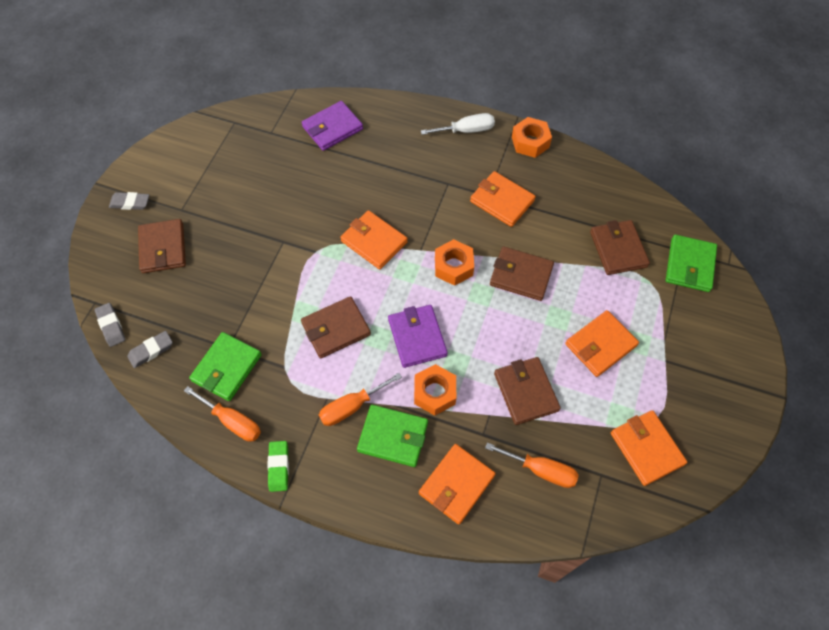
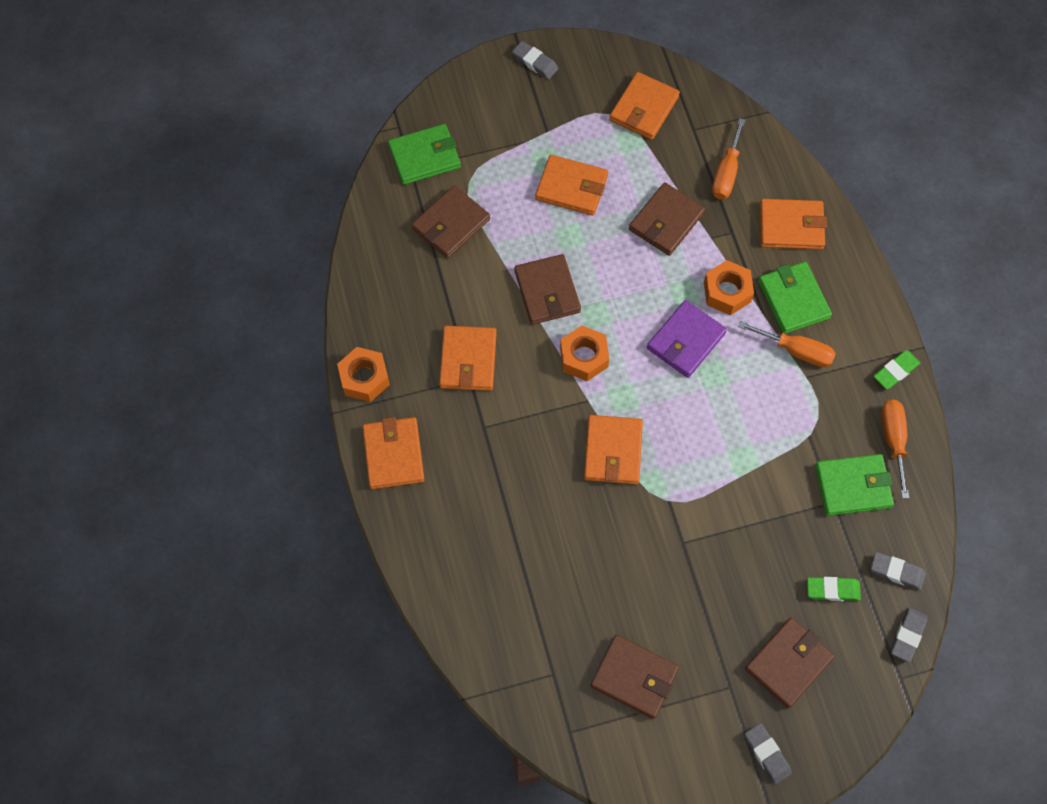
camera: 125 degrees left, 5 degrees up
(178, 304) = (832, 590): none -> green eraser
(332, 128) = (495, 606): purple wallet -> none
(336, 329) = (735, 418): brown wallet -> brown wallet (634, 677)
(466, 130) = (393, 454): white screwdriver -> orange wallet
(541, 470) = (726, 173): orange screwdriver -> orange screwdriver turned 150 degrees counterclockwise
(743, 394) = (535, 62): none -> grey eraser

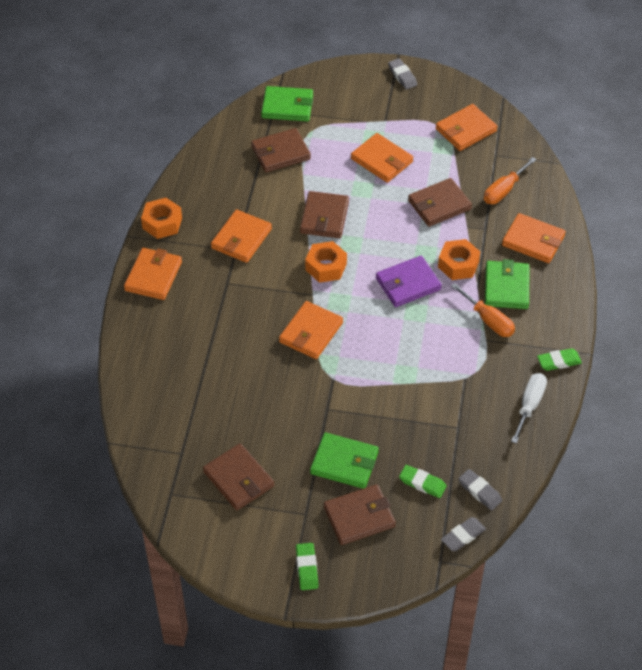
camera: 25 degrees right, 15 degrees down
(767, 754) = (306, 568): grey eraser -> green eraser
(853, 486) = (479, 423): green wallet -> green wallet (344, 463)
(893, 440) = (529, 405): orange screwdriver -> white screwdriver

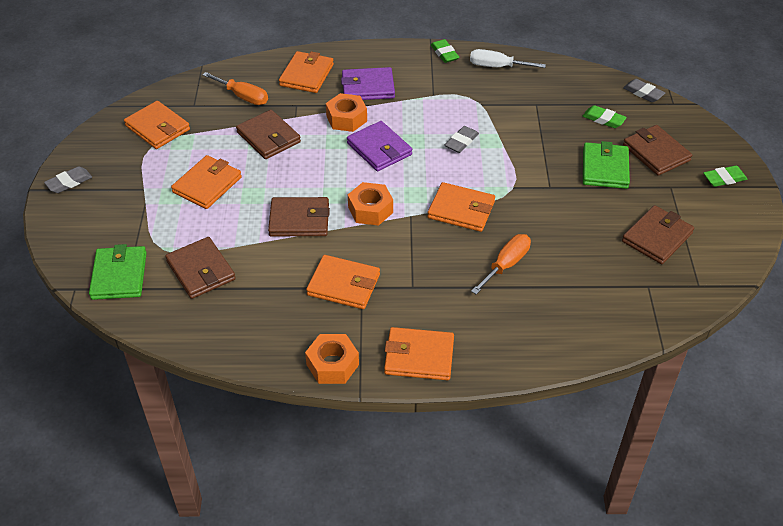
camera: 100 degrees left, 5 degrees down
(422, 483) = (603, 119): green eraser -> green eraser turned 75 degrees counterclockwise
(479, 491) = (596, 87): grey eraser -> grey eraser (461, 142)
(488, 320) = (410, 95): orange screwdriver -> orange screwdriver (506, 265)
(506, 287) = (368, 87): green wallet -> purple wallet

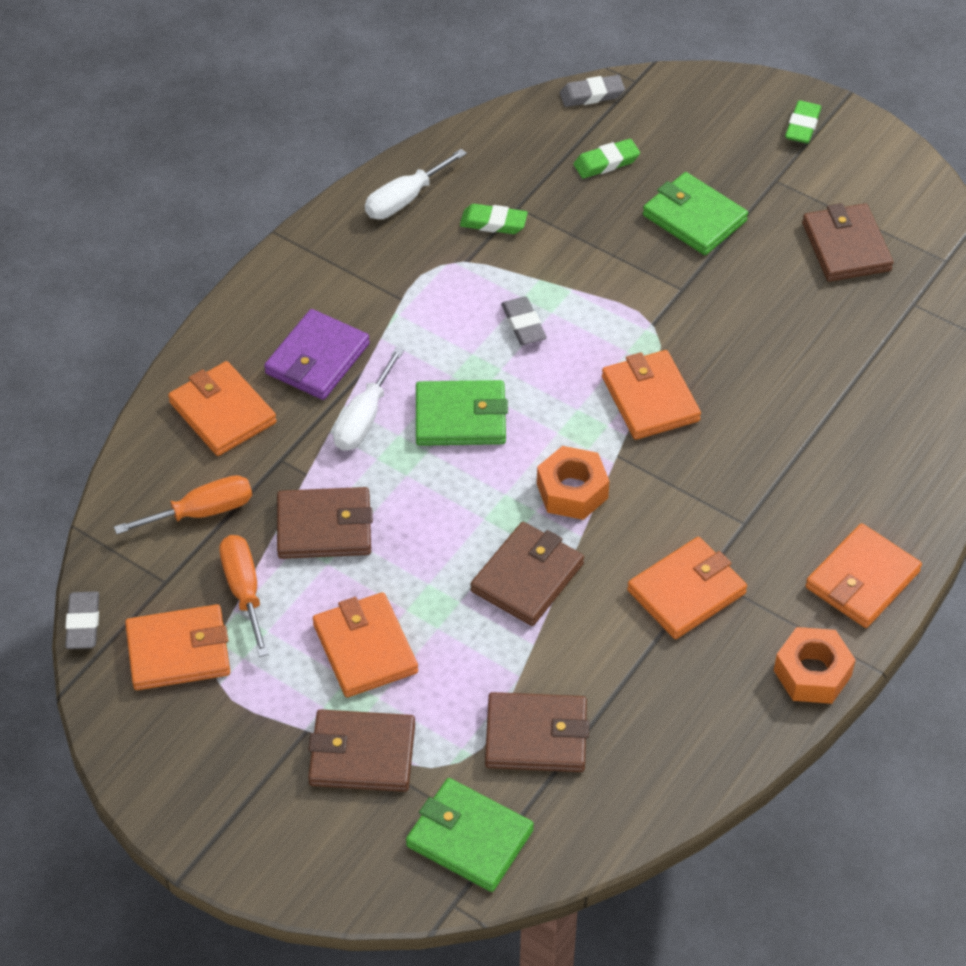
camera: 55 degrees left, 5 degrees up
(69, 182) = (209, 820): grey eraser -> grey eraser (83, 623)
(346, 118) = (364, 418): orange nut -> white screwdriver
(379, 149) = (460, 417): purple wallet -> green wallet
(444, 54) = (323, 236): green eraser -> green eraser (493, 223)
(461, 210) = (650, 399): orange wallet -> orange wallet turned 75 degrees counterclockwise
(506, 265) = (779, 411): orange screwdriver -> orange screwdriver (244, 591)
(656, 153) = (708, 155): brown wallet -> brown wallet (362, 754)

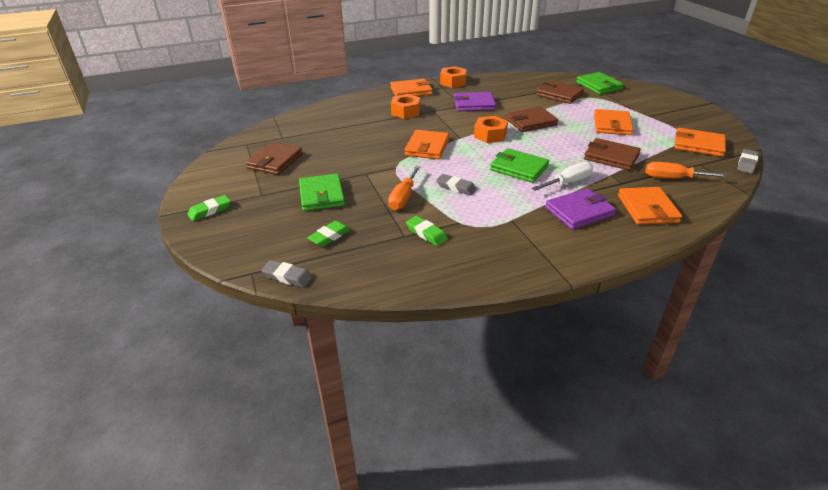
camera: 145 degrees left, 15 degrees down
(244, 591) = (660, 151): orange screwdriver -> orange screwdriver (403, 198)
(362, 754) = (628, 106): brown wallet -> none
(405, 199) = (467, 267): white screwdriver -> none
(523, 324) = (456, 187): grey eraser -> grey eraser turned 75 degrees counterclockwise
(606, 162) = (329, 236): green eraser -> green eraser turned 60 degrees counterclockwise
(686, 592) = (474, 104): orange wallet -> purple wallet
(793, 491) = (405, 112): none -> orange nut

